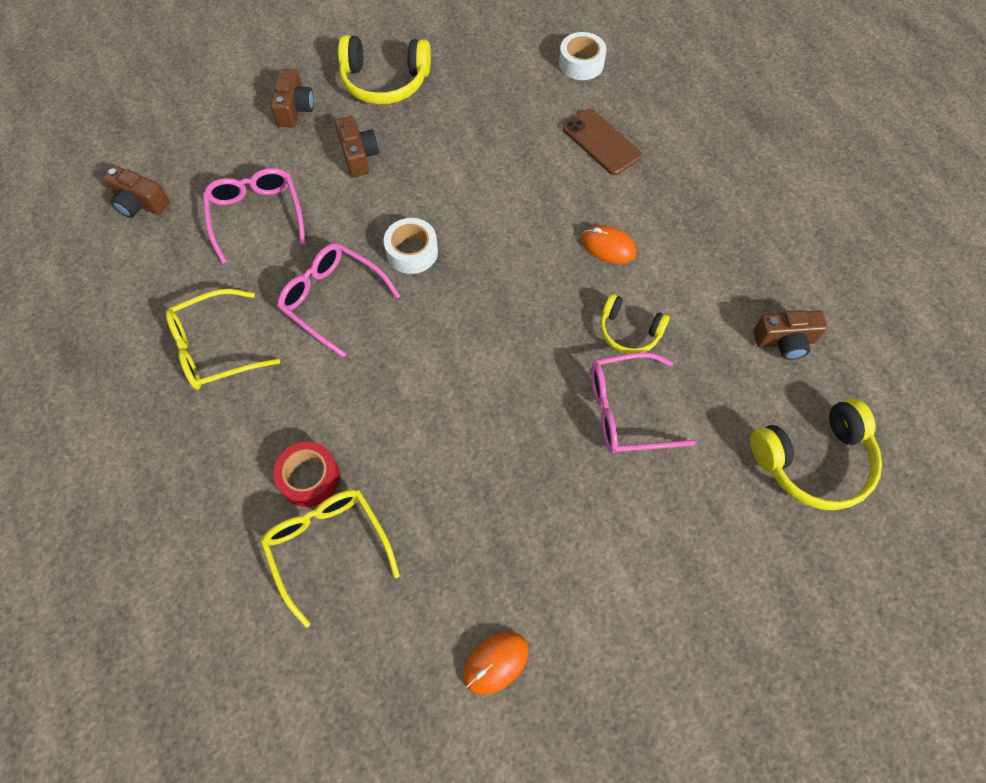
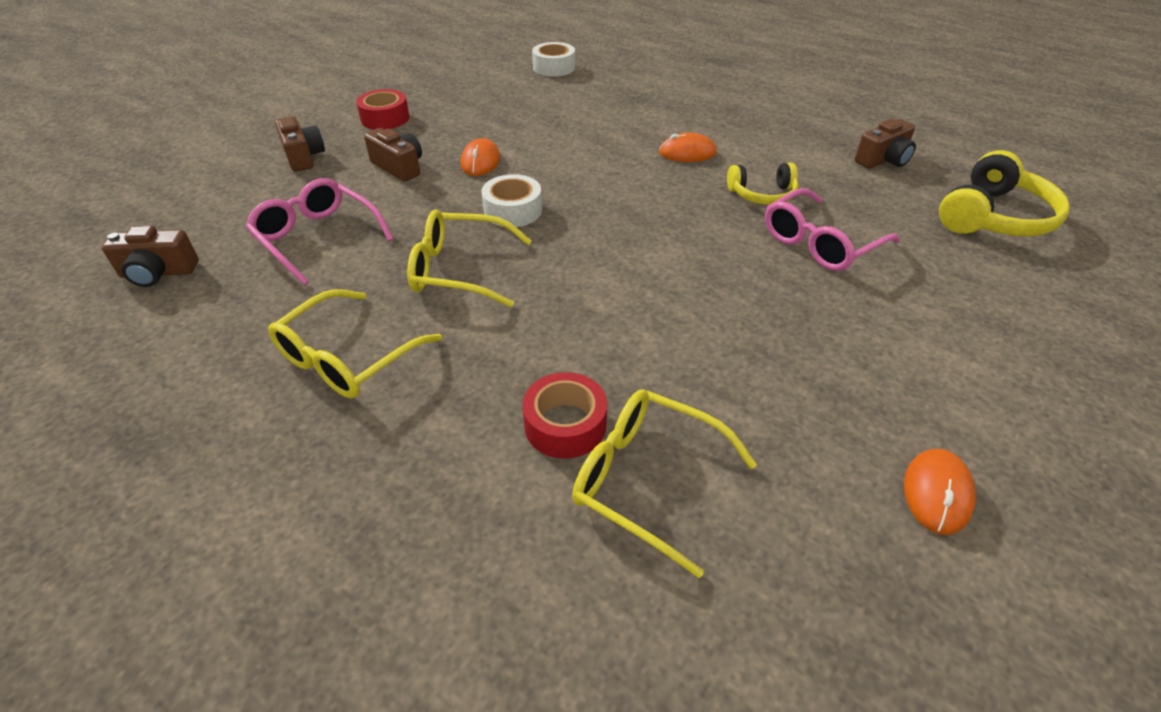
camera: 30 degrees left, 20 degrees down
(332, 300) = (459, 270): pink glasses -> yellow glasses
(385, 82) = (385, 118): yellow headphones -> red tape
(426, 177) = (480, 161): none -> orange mouse
(601, 142) = (615, 101): brown phone -> none

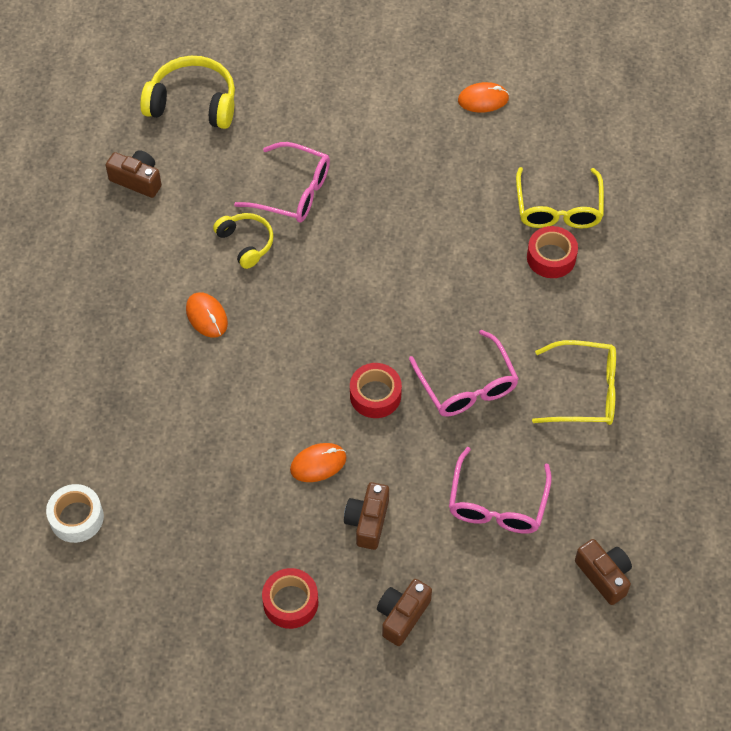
camera: 120 degrees left, 15 degrees up
(459, 270) = (467, 385): yellow glasses -> pink glasses
(513, 210) = (375, 395): white tape -> red tape

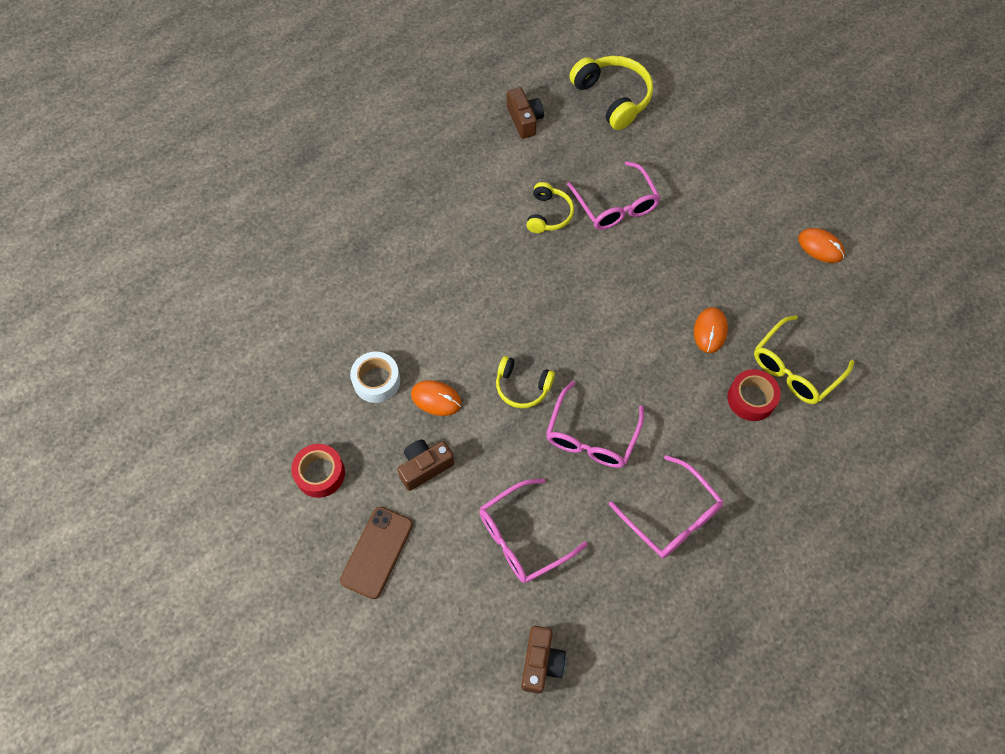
camera: 45 degrees right, 5 degrees up
(76, 517) = (260, 300): white tape -> white tape (376, 381)
(206, 316) = (472, 241): orange mouse -> orange mouse (710, 331)
(375, 395) = (522, 387): red tape -> yellow headphones
(402, 615) = (377, 552): brown camera -> brown phone
(584, 391) = (671, 516): yellow glasses -> pink glasses

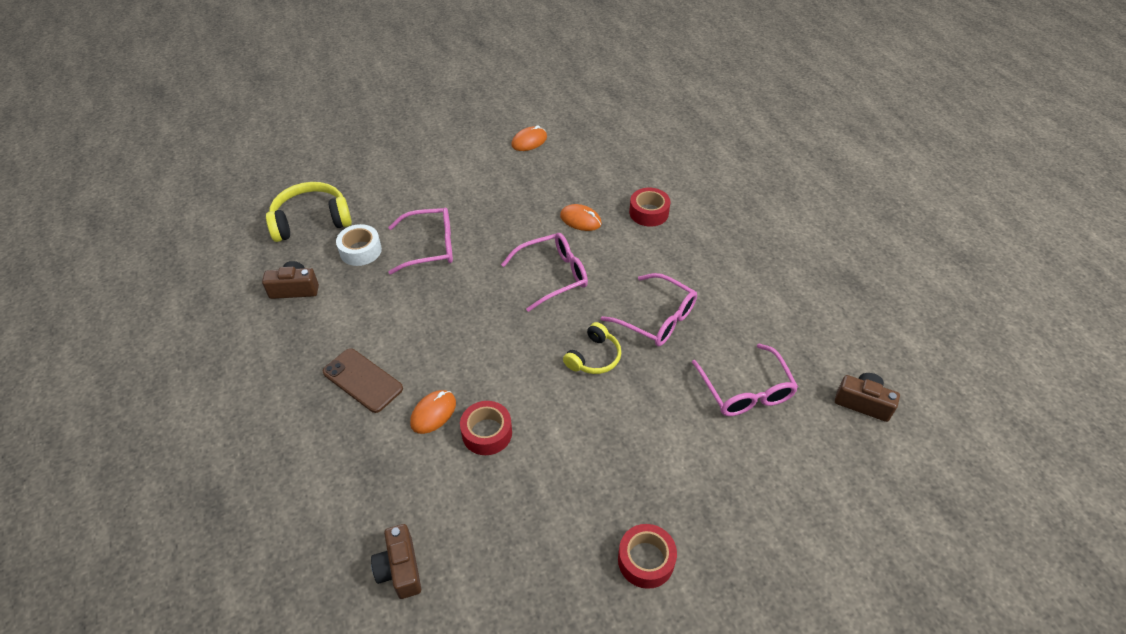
camera: 75 degrees left, 15 degrees down
(376, 381) = (549, 482): white tape -> white tape (360, 251)
(377, 552) = (745, 518): brown phone -> brown phone (362, 380)
(413, 319) = (487, 433): none -> red tape
(425, 467) = (659, 456): brown camera -> brown camera (400, 569)
(436, 399) = (586, 431): orange mouse -> orange mouse (433, 413)
(548, 214) = (415, 295): yellow headphones -> none
(671, 516) = (741, 284): pink glasses -> pink glasses (553, 275)
(795, 368) = (629, 182): yellow glasses -> none

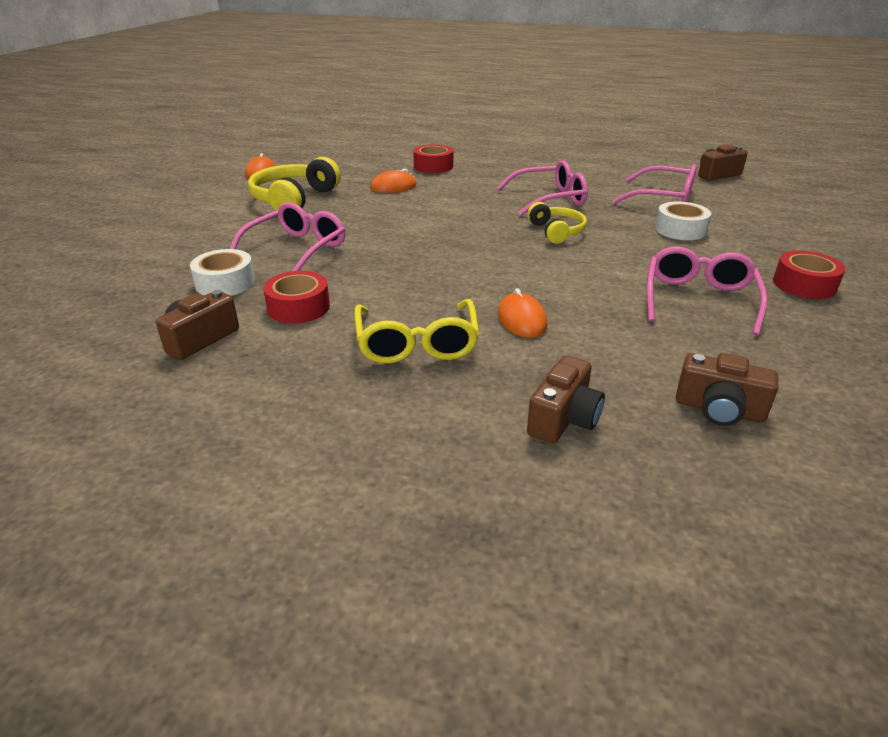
camera: 50 degrees left, 15 degrees down
(311, 220) = (115, 294): yellow headphones -> yellow headphones (293, 199)
(333, 494) = (564, 419): none -> brown camera
(362, 380) = (417, 343): brown phone -> yellow glasses
(487, 433) = (583, 302): red tape -> red tape (298, 307)
(553, 275) = (436, 215): pink glasses -> pink glasses (699, 299)
(681, 432) = (680, 230): none -> white tape

